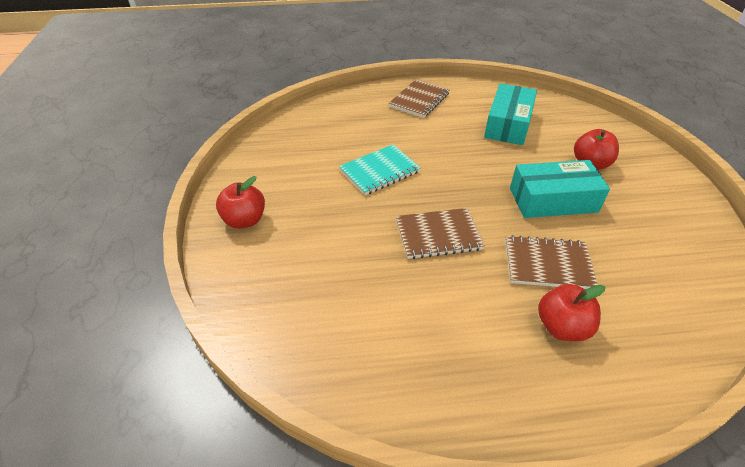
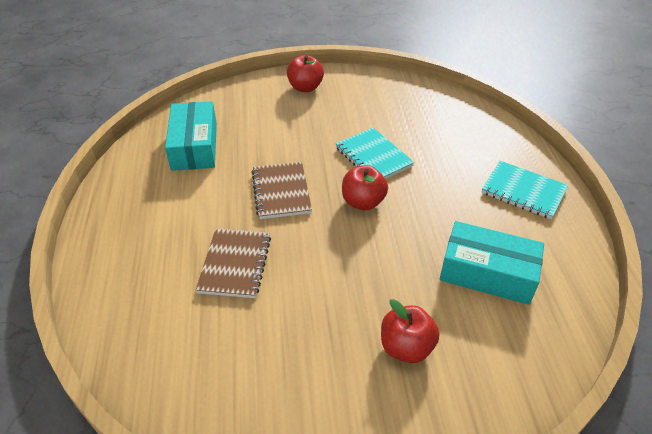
camera: 90 degrees right, 0 degrees up
(419, 100) = (523, 191): brown notebook -> turquoise notebook
(553, 200) = (331, 289): turquoise box -> turquoise box (194, 146)
(562, 327) = (163, 259): red apple -> red apple (363, 202)

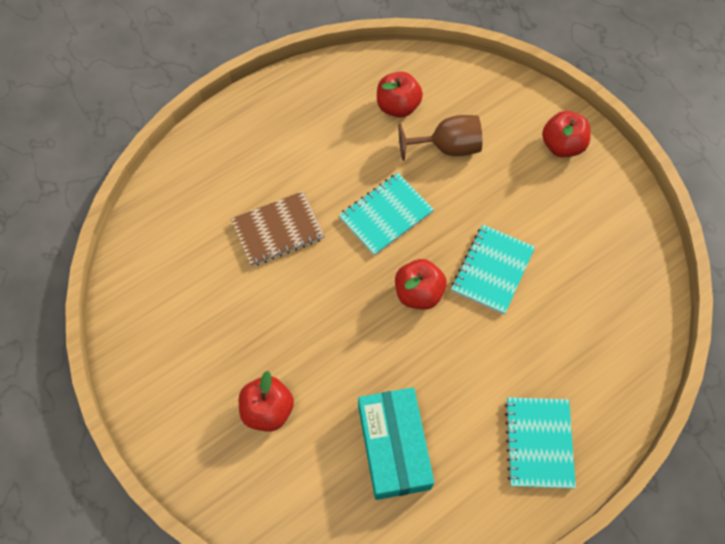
camera: 60 degrees right, 20 degrees up
(194, 146) = (398, 106): turquoise box -> red apple
(255, 136) = (447, 147): none -> brown goblet
(281, 192) = (386, 215): brown notebook -> turquoise notebook

